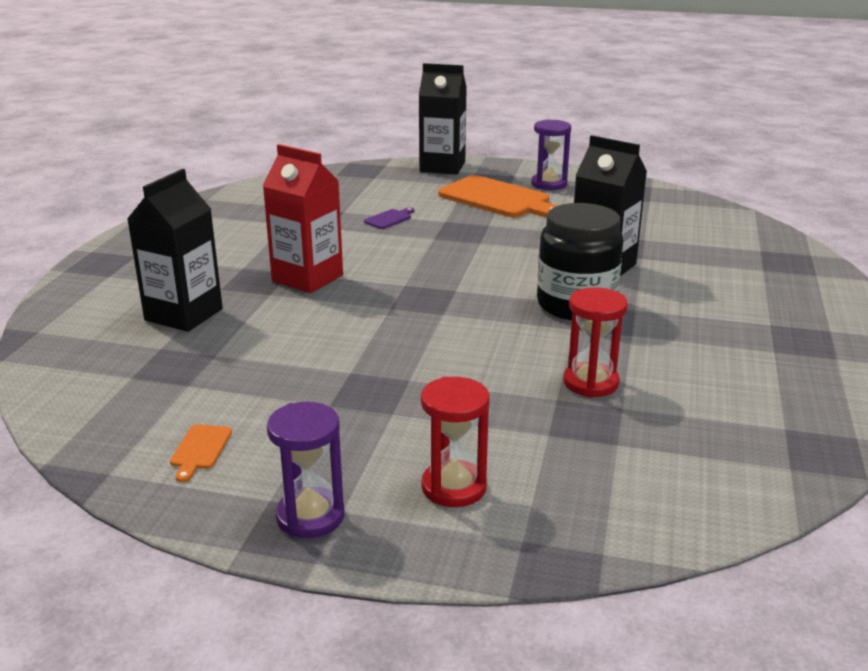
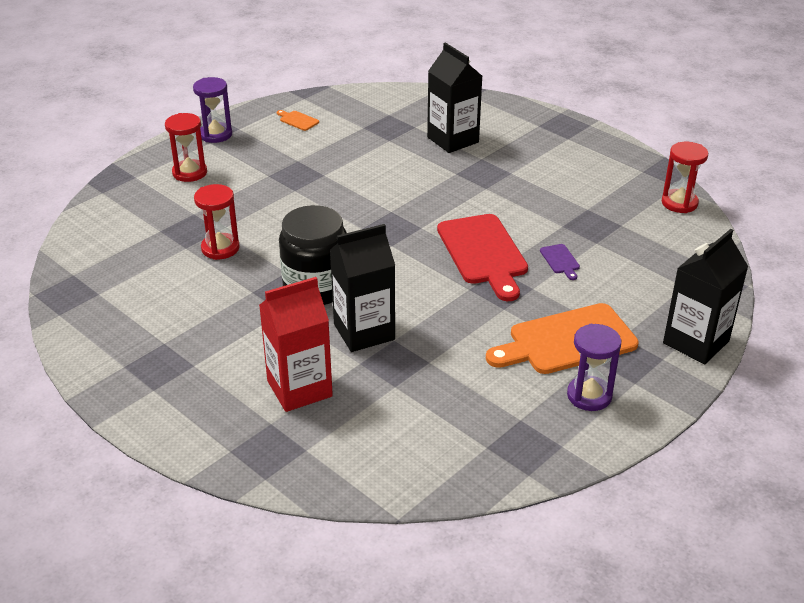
camera: 120 degrees right, 10 degrees up
(240, 194) = (679, 203): none -> red hourglass
(307, 278) = (469, 192): red carton -> red carton (299, 388)
(415, 248) = (483, 253): none -> red cutting board

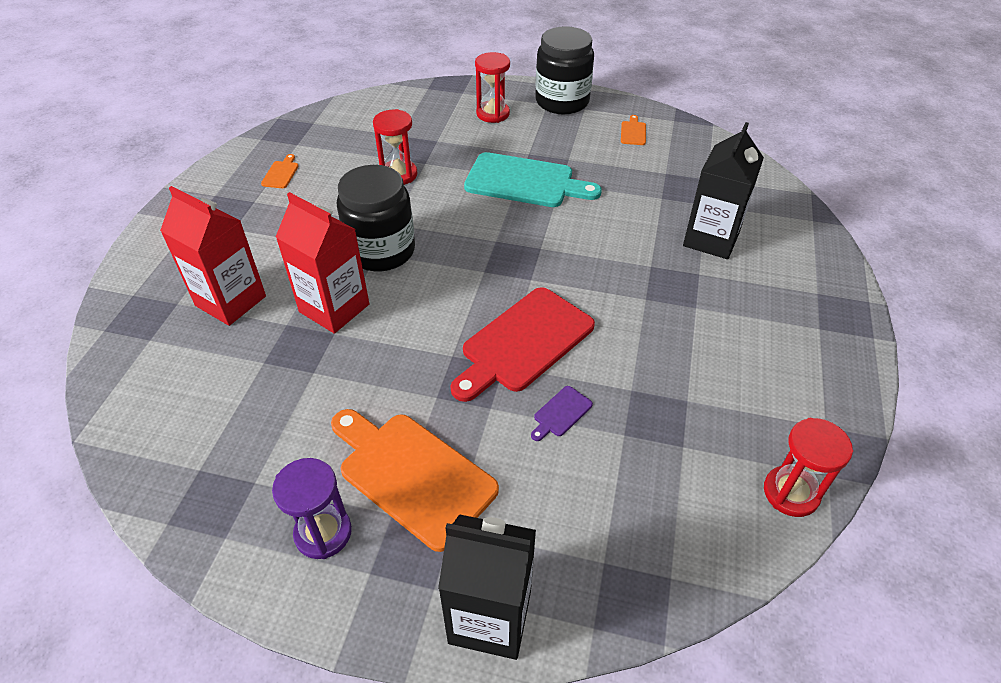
camera: 60 degrees right, 10 degrees up
(137, 315) = (281, 173): none -> orange cutting board
(216, 134) = (562, 101): purple hourglass -> black jar
(303, 190) = (525, 181): none -> turquoise cutting board
(364, 332) = (334, 308): black carton -> red carton

